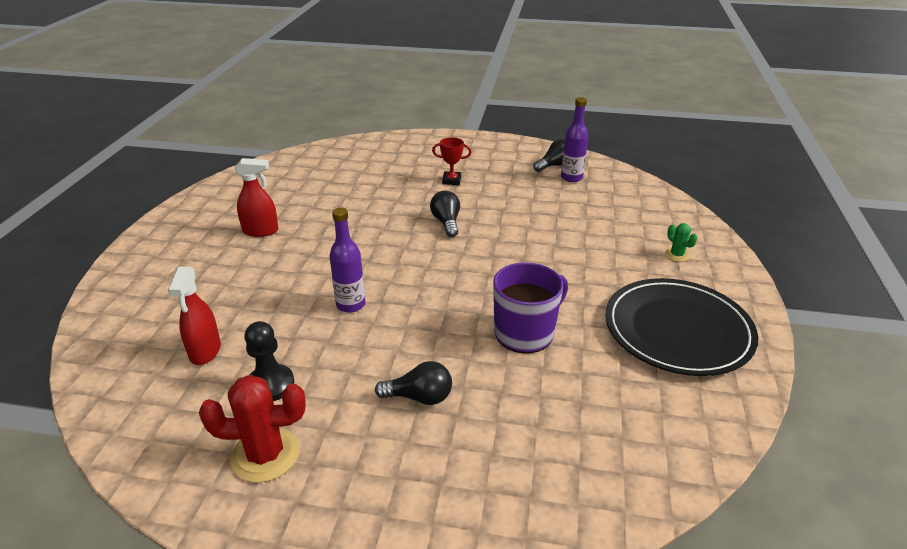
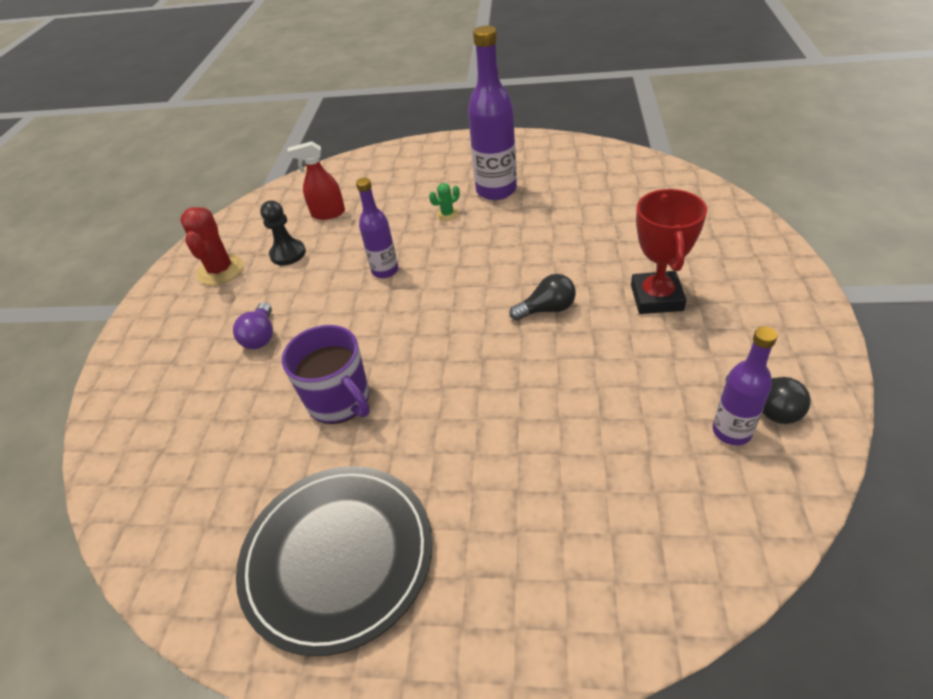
camera: 90 degrees right, 10 degrees up
(261, 231) = (496, 190): red spray bottle -> purple bottle
(419, 397) = (261, 336): black light bulb -> purple light bulb
(451, 180) = (656, 298): red trophy -> red trophy, size x1.85
(677, 255) = (520, 577): green cactus -> green cactus (447, 214)

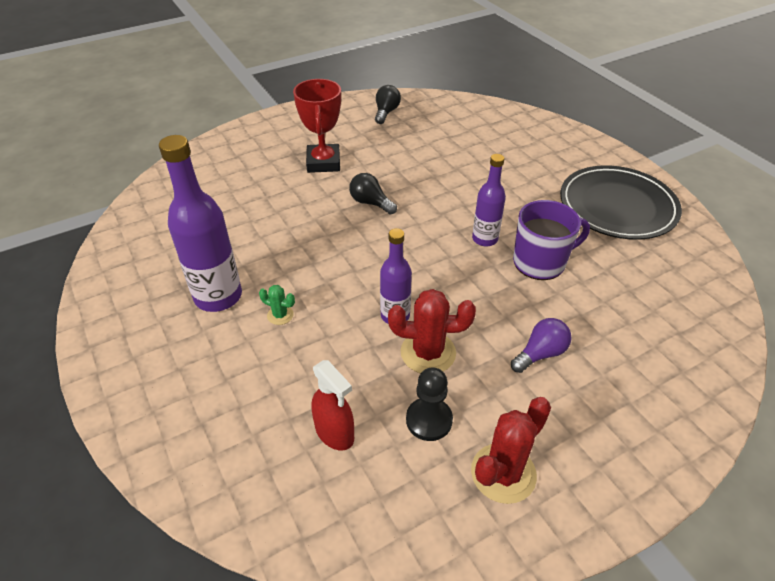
camera: 130 degrees left, 0 degrees up
(334, 274) = (428, 353): none -> red cactus
(339, 400) = (540, 262): purple mug -> purple mug turned 60 degrees clockwise
(656, 298) = (323, 162): red trophy -> red trophy turned 60 degrees counterclockwise
(731, 431) = (411, 118): purple bottle -> purple bottle (485, 239)

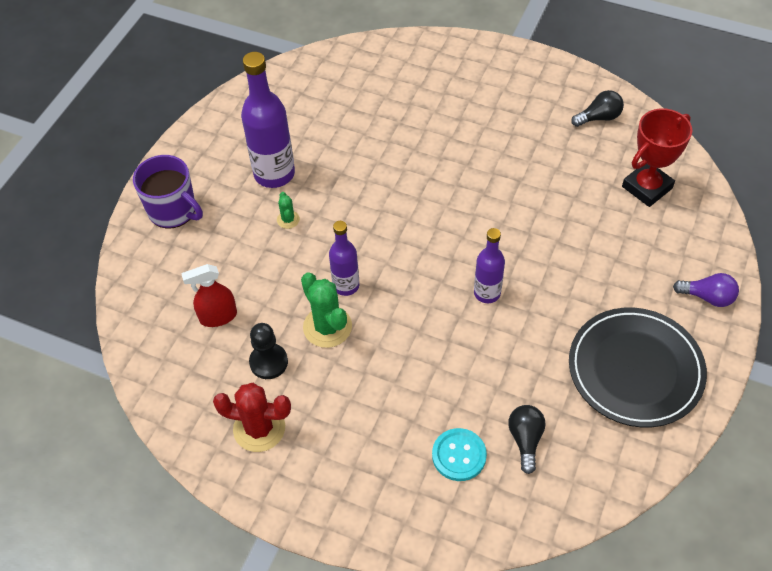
camera: 55 degrees right, 10 degrees up
(323, 162) = (478, 126): red trophy -> red trophy (647, 187)
(335, 433) = (218, 317): red spray bottle -> red spray bottle turned 60 degrees clockwise
(371, 203) = (457, 191): black light bulb -> black light bulb (525, 440)
(428, 353) = (327, 327): red cactus -> green cactus
(540, 262) = (494, 347): purple mug -> purple mug (173, 211)
(540, 354) = (386, 398): purple light bulb -> purple light bulb (707, 297)
(634, 339) = (459, 455): none -> turquoise button

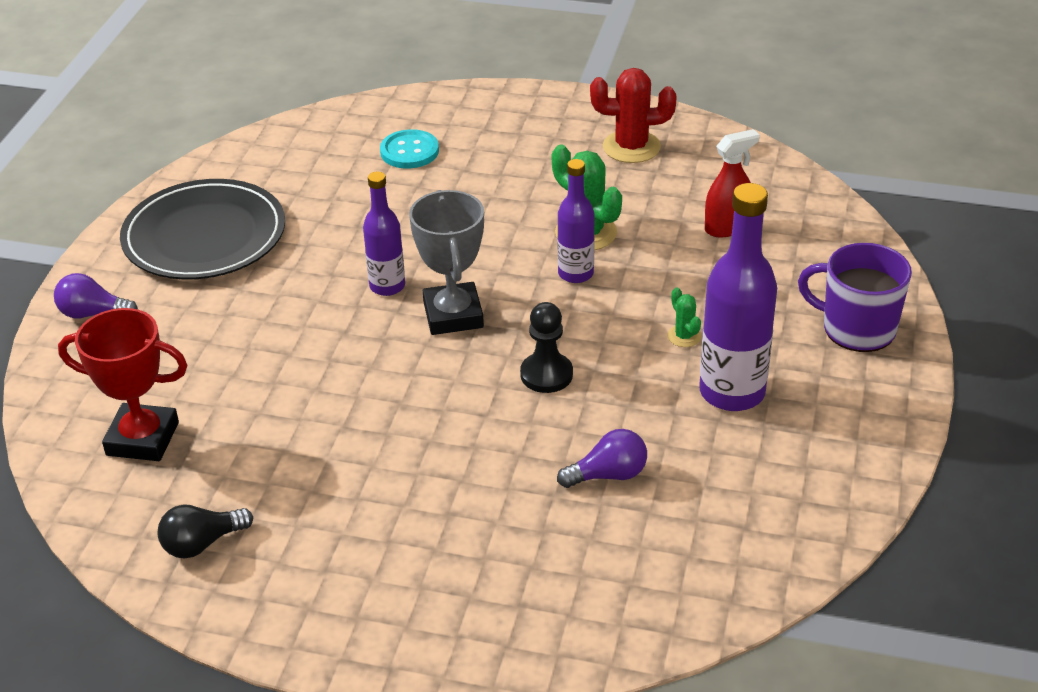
camera: 170 degrees right, 15 degrees down
(268, 362) = (644, 196): black pawn -> black pawn (546, 375)
(366, 130) = (608, 475): none -> purple light bulb
(441, 259) = (453, 315): none -> grey trophy
(525, 440) = (337, 169): black light bulb -> none
(647, 187) = (142, 439): red trophy -> red trophy turned 60 degrees clockwise

